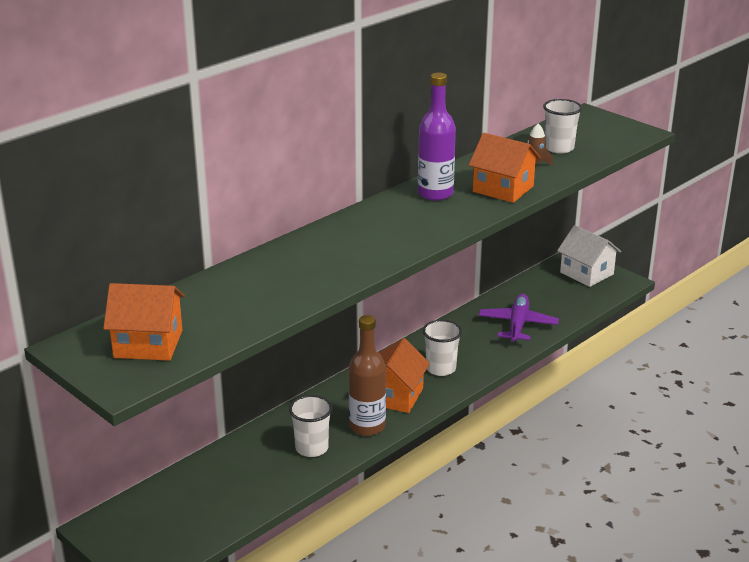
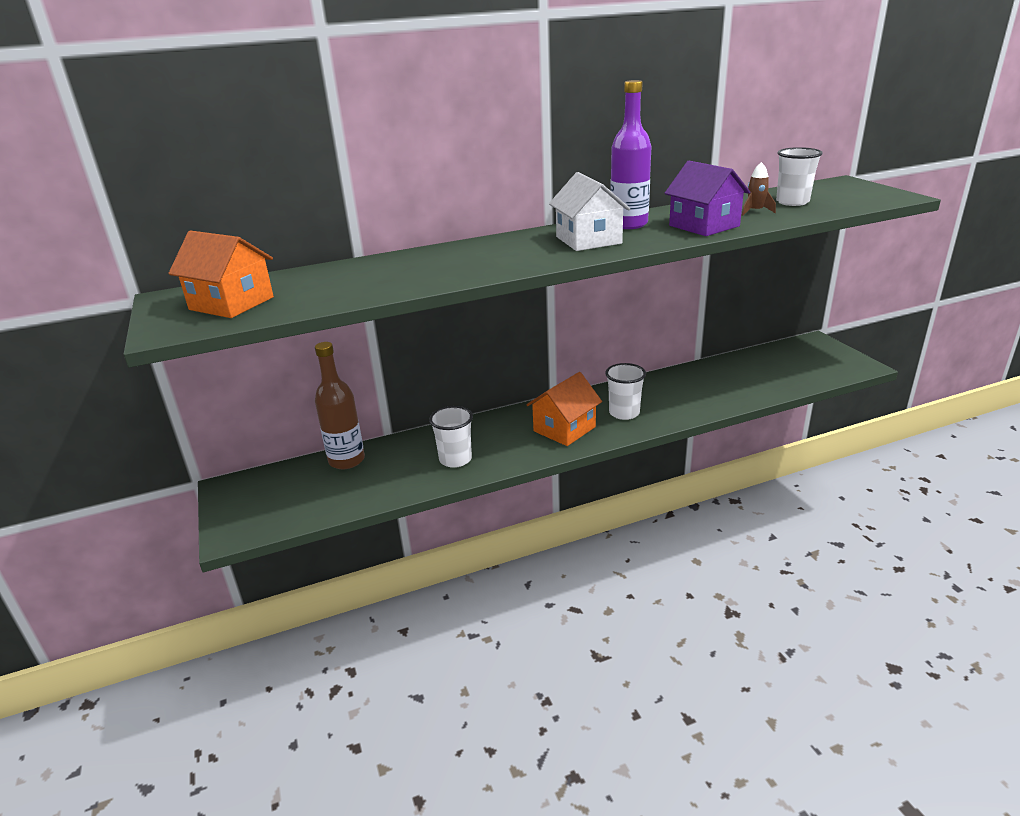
camera: 25 degrees right, 0 degrees up
(367, 426) = (519, 450): brown bottle -> brown bottle (346, 460)
(503, 189) = (704, 226): orange house -> purple house
(517, 325) = (725, 388): purple plane -> none
(586, 273) = (823, 354): white house -> white house (588, 240)

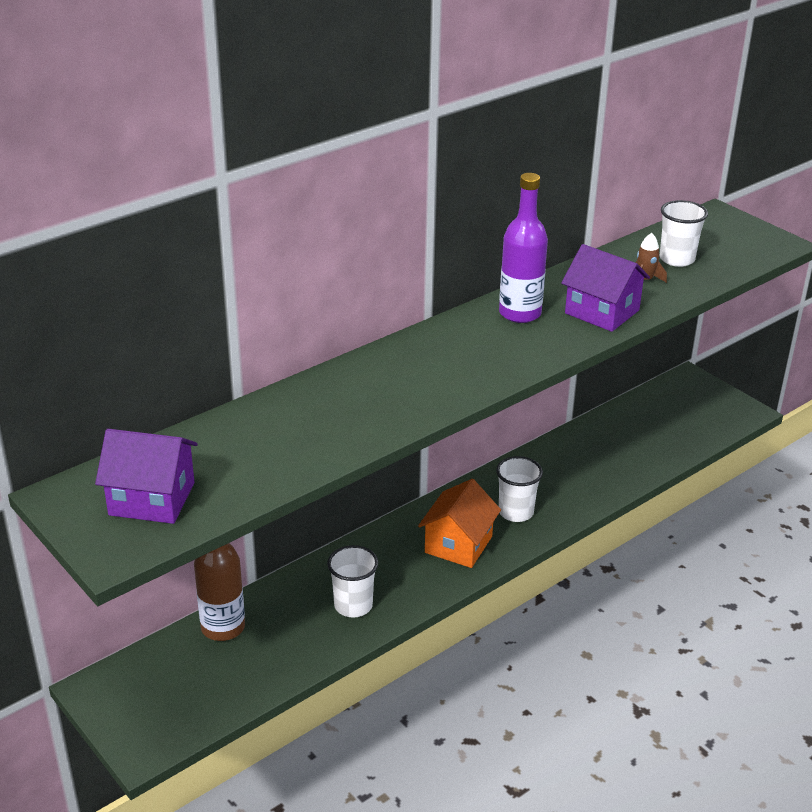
camera: 20 degrees left, 5 degrees up
(231, 303) = (152, 499): orange house -> purple house
(588, 240) = (490, 347): white house -> none

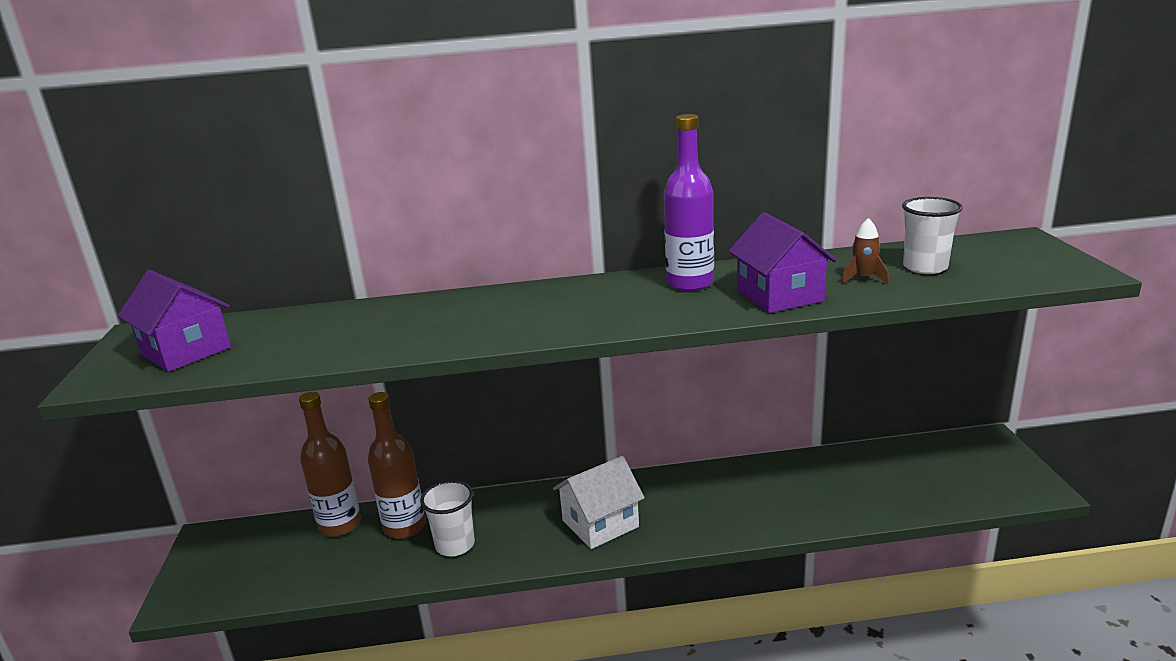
camera: 35 degrees right, 10 degrees down
(288, 607) = (404, 527): none -> brown bottle
(458, 544) = (600, 523): orange house -> white house
(516, 512) = (684, 512): white cup -> none

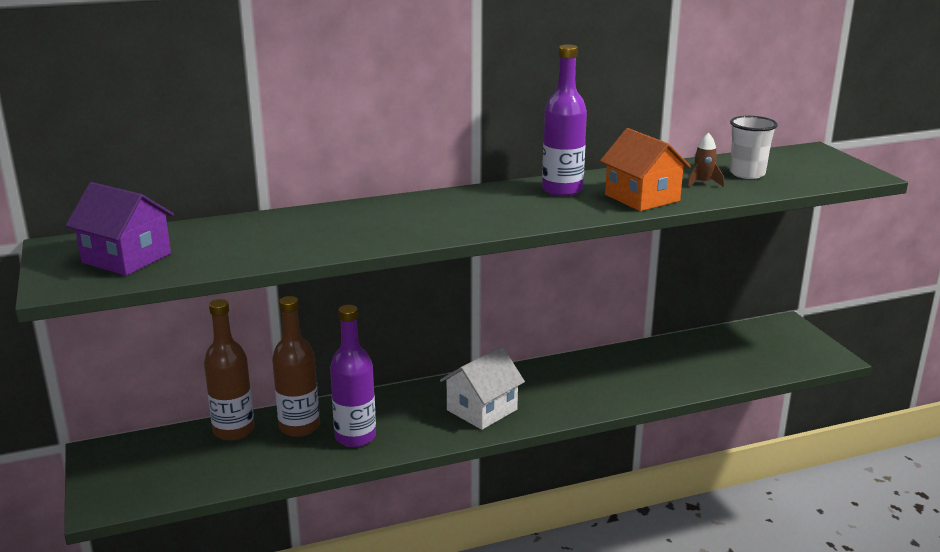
camera: 15 degrees left, 0 degrees up
(455, 545) = (355, 437): white cup -> purple bottle
(779, 296) = (642, 198): purple house -> orange house

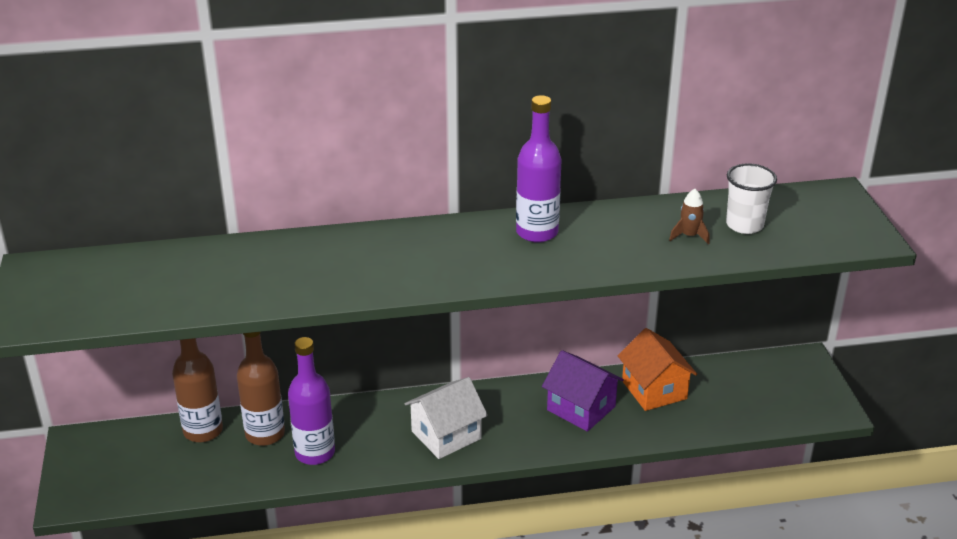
camera: 10 degrees right, 10 degrees up
(126, 258) = (89, 291): purple house -> purple house (581, 408)
(642, 198) = (614, 253): orange house -> orange house (654, 390)

